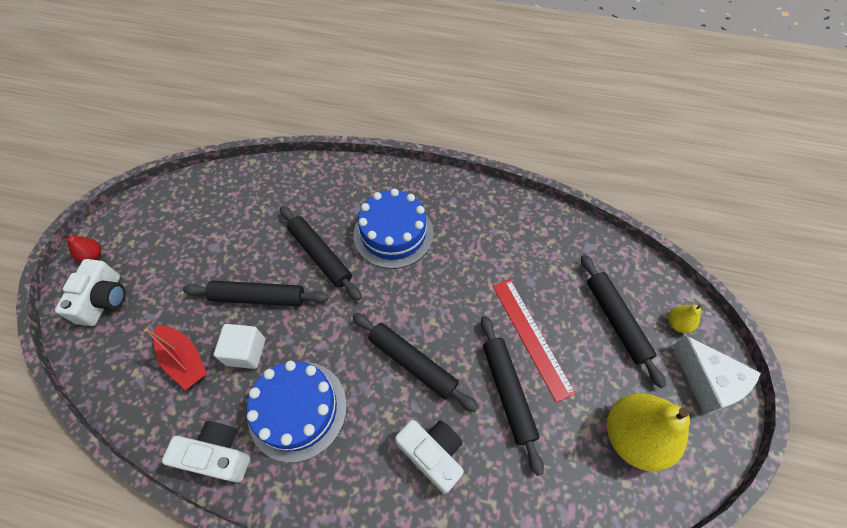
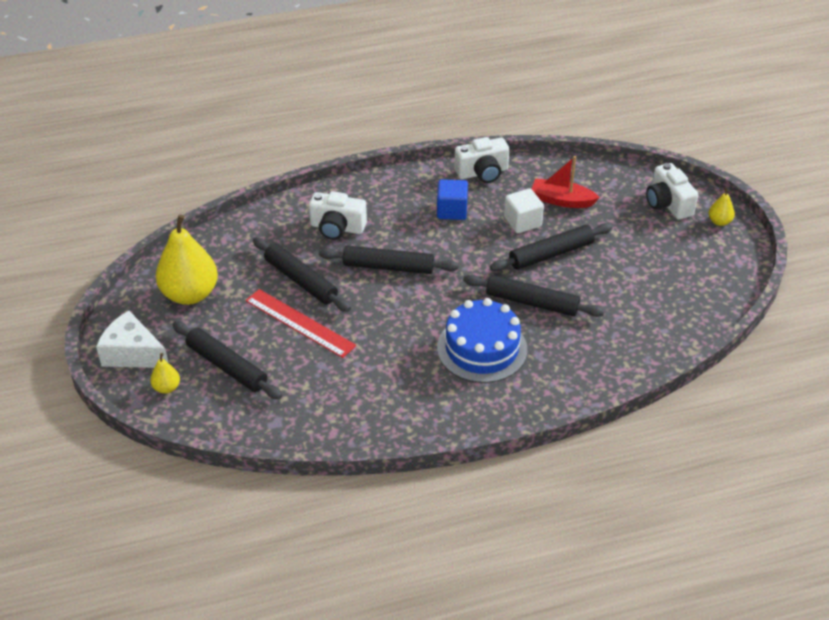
camera: 150 degrees right, 15 degrees down
(93, 256) = (719, 222): red pear -> yellow pear
(297, 409) = (452, 210): blue cake -> blue cube

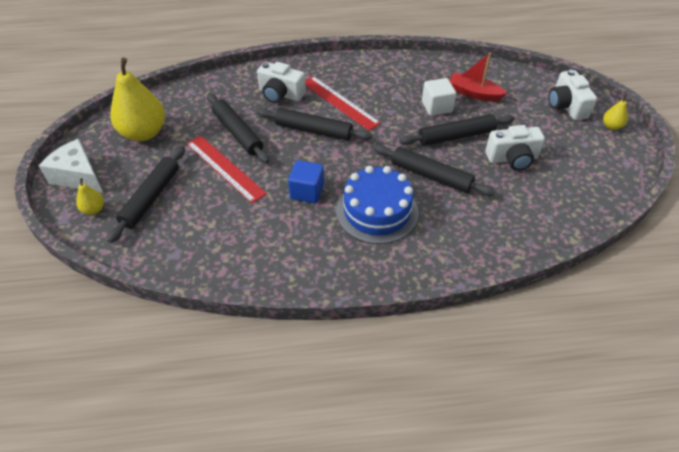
camera: 10 degrees right, 5 degrees up
(227, 366) = (151, 198): black rolling pin -> black rolling pin turned 60 degrees clockwise
(409, 230) = (339, 102): none -> red ruler
(452, 210) = (379, 91): blue cube -> blue cube (307, 192)
(482, 172) = (411, 65): white camera -> white camera (512, 158)

